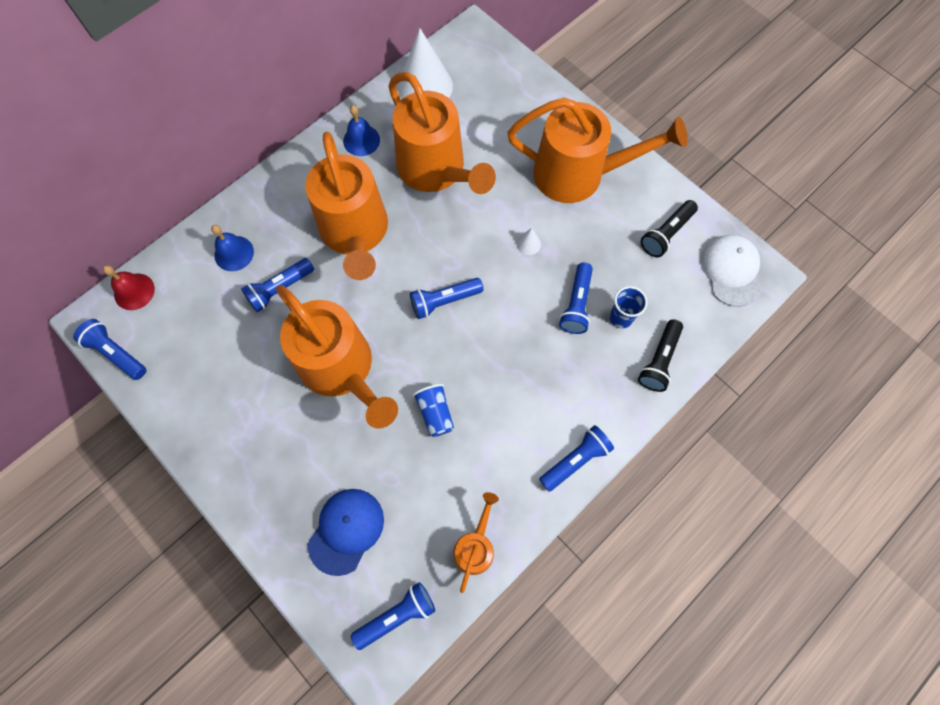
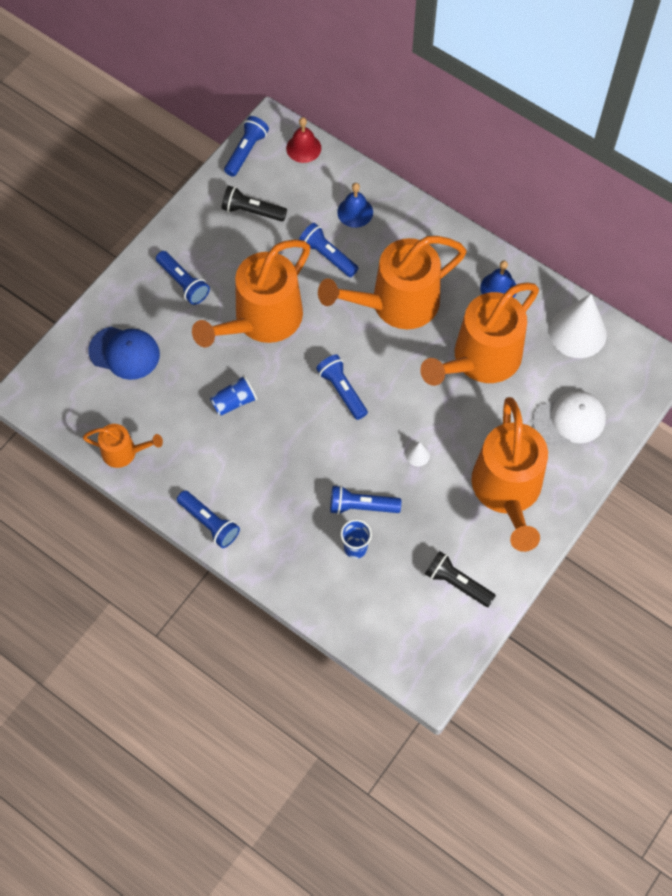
camera: 80 degrees right, 5 degrees down
(397, 615) = (63, 403): blue flashlight -> blue flashlight (183, 283)
(659, 360) = (317, 587): black flashlight -> black flashlight (252, 211)
(731, 271) = (428, 650): white cap -> white cap (569, 420)

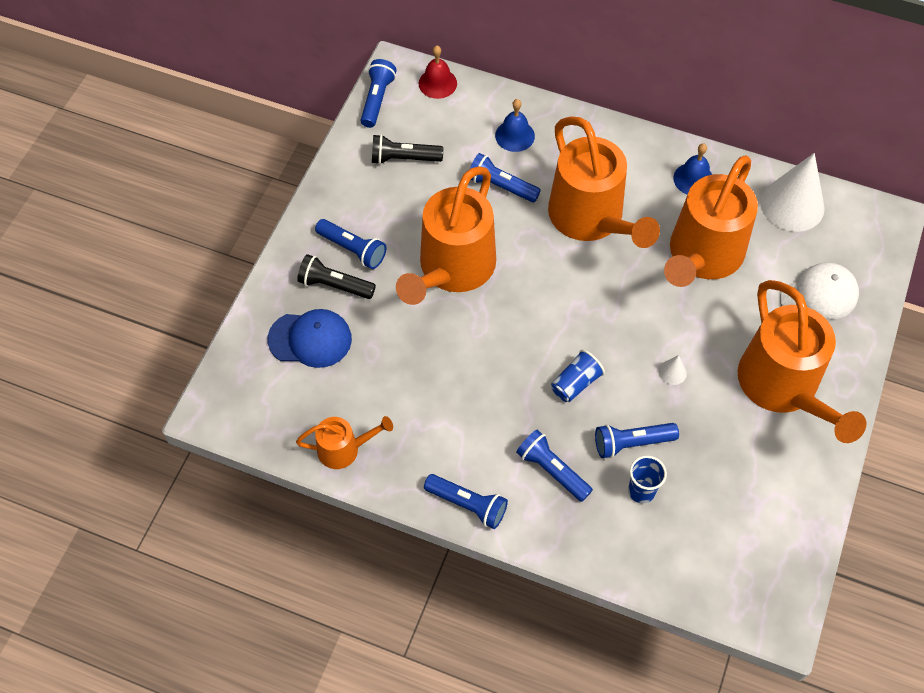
camera: 15 degrees left, 5 degrees down
(234, 402) = (451, 363): blue cup -> blue cup (575, 383)
(342, 390) = (566, 323): blue flashlight -> blue flashlight (552, 470)
(395, 304) = (591, 219): orange watering can -> orange watering can turned 75 degrees counterclockwise
(457, 583) = (767, 501): black flashlight -> black flashlight (334, 285)

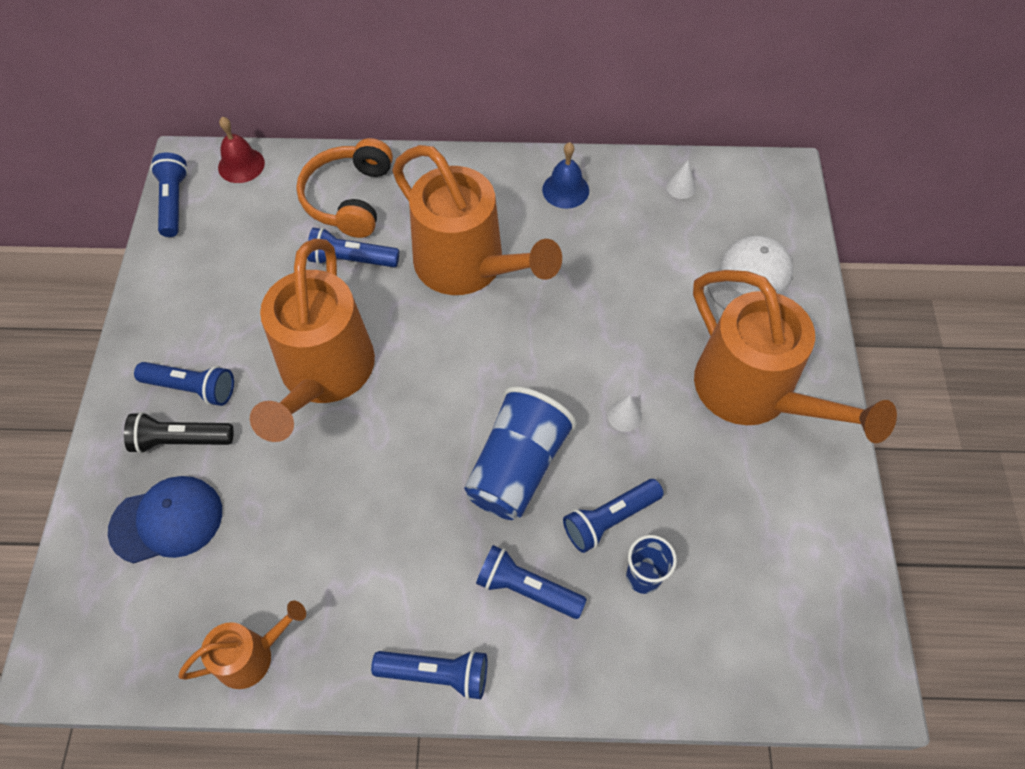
camera: 20 degrees left, 0 degrees up
(404, 158) = (225, 261): black flashlight -> none
(515, 135) = (349, 198): blue bell -> orange headphones
(575, 383) = (517, 467): blue cup -> blue cup, size x1.84
(702, 257) = (607, 272): orange watering can -> none
(792, 205) = (681, 187): white cone -> white cone, size x0.41

